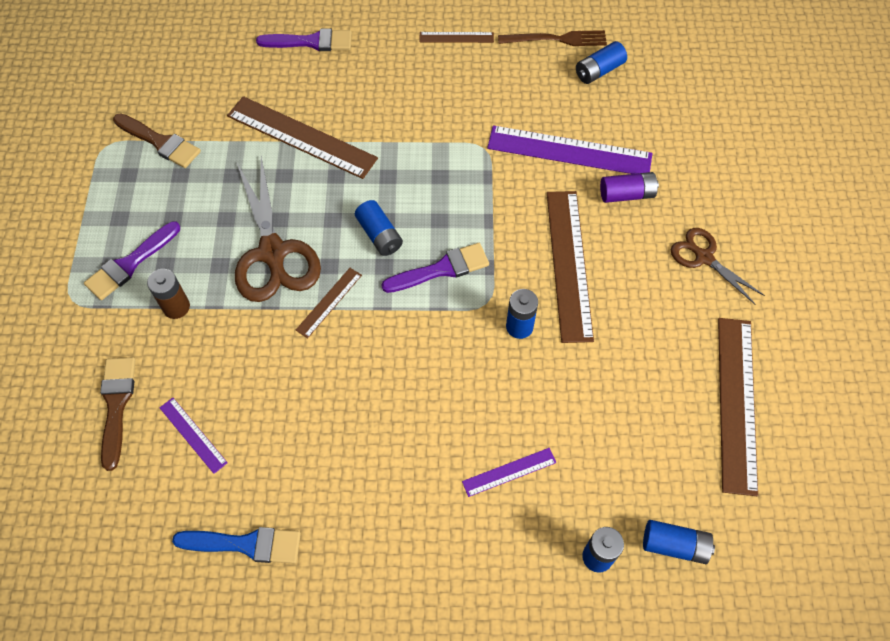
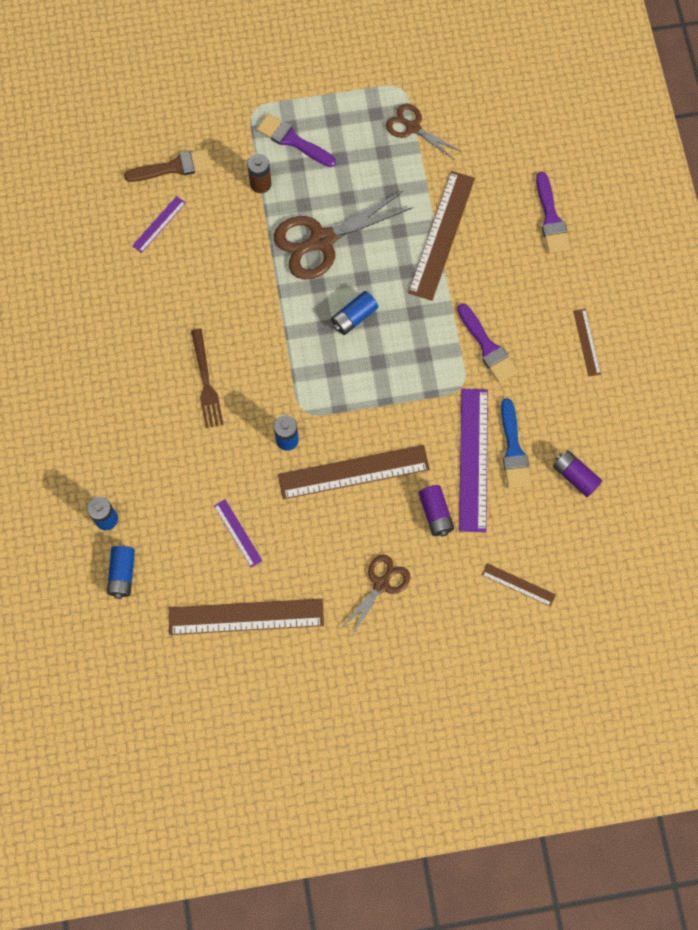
camera: 80 degrees right, 10 degrees up
(160, 142) = (413, 127): brown brush -> brown scissors
(245, 544) = (84, 280): blue brush -> blue brush (513, 449)
(329, 302) = (284, 292): brown ruler -> brown ruler (518, 584)
(441, 269) = (330, 371): purple brush -> purple brush (487, 347)
(509, 472) = (162, 448): purple ruler -> purple ruler (238, 533)
(556, 39) = (606, 433): brown fork -> brown fork (206, 382)
(599, 71) = (575, 476): blue battery -> purple battery

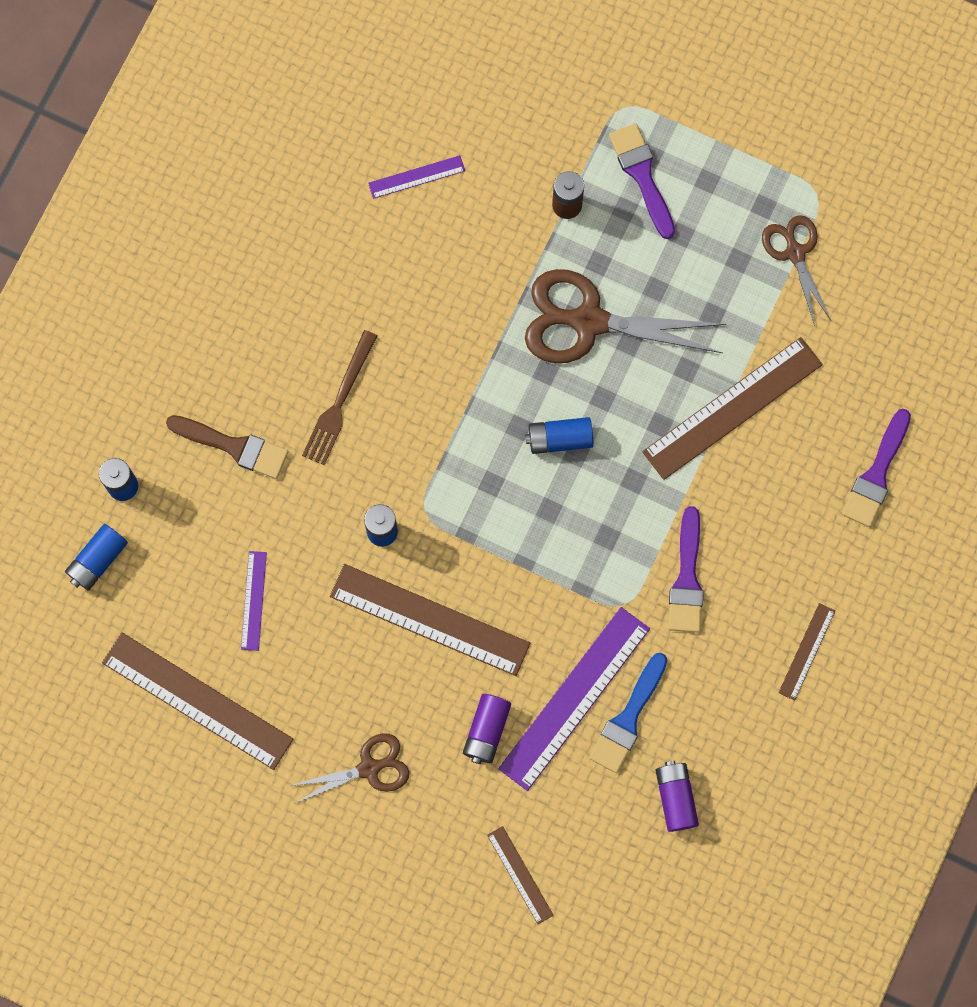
camera: 35 degrees right, 5 degrees up
(174, 167) = (481, 118): brown brush -> brown brush (234, 446)

